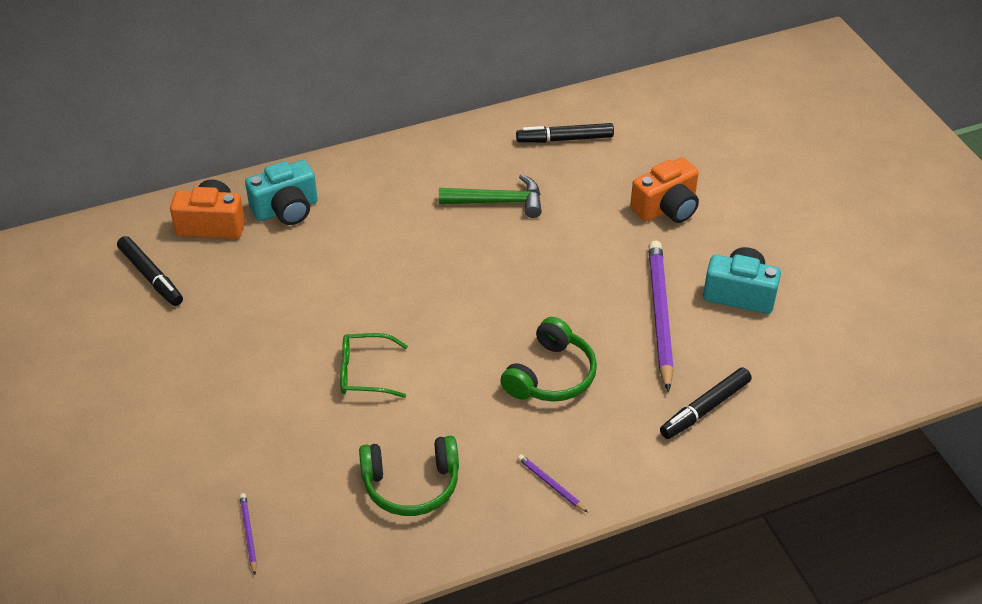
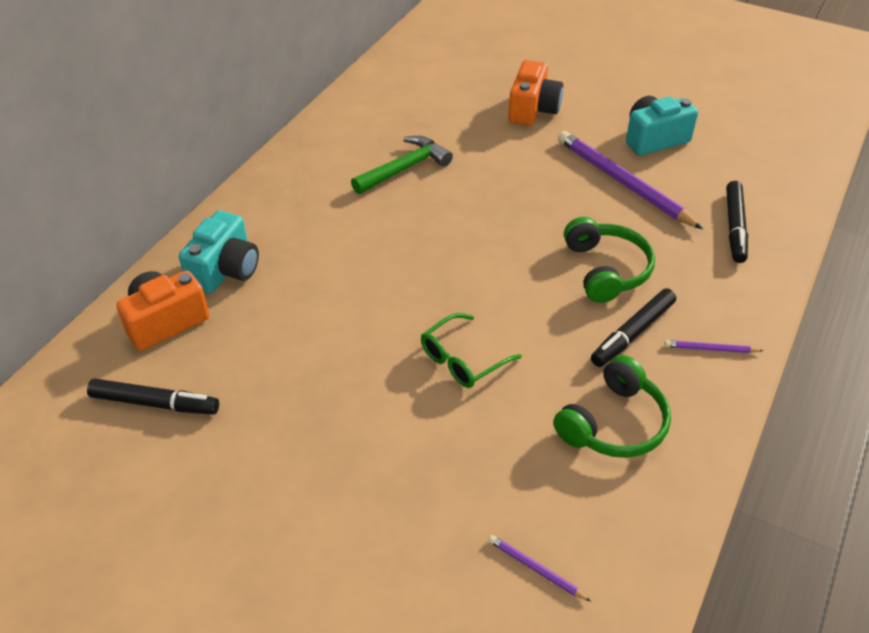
camera: 40 degrees left, 0 degrees up
(565, 139) = (399, 100): black marker -> black marker (632, 333)

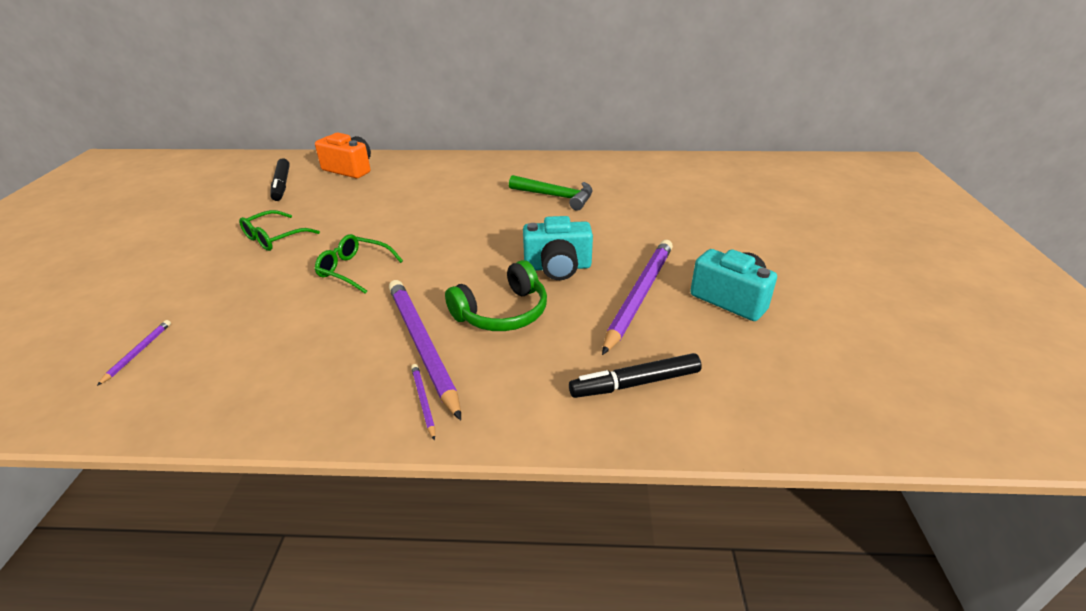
camera: 65 degrees right, 10 degrees down
(225, 270) = (404, 172): turquoise camera -> turquoise camera (557, 267)
(330, 425) = (274, 238): none -> green glasses
(533, 109) = (695, 227): orange camera -> none
(614, 423) = (301, 359): green headphones -> none
(632, 333) = (422, 346): black marker -> purple pencil

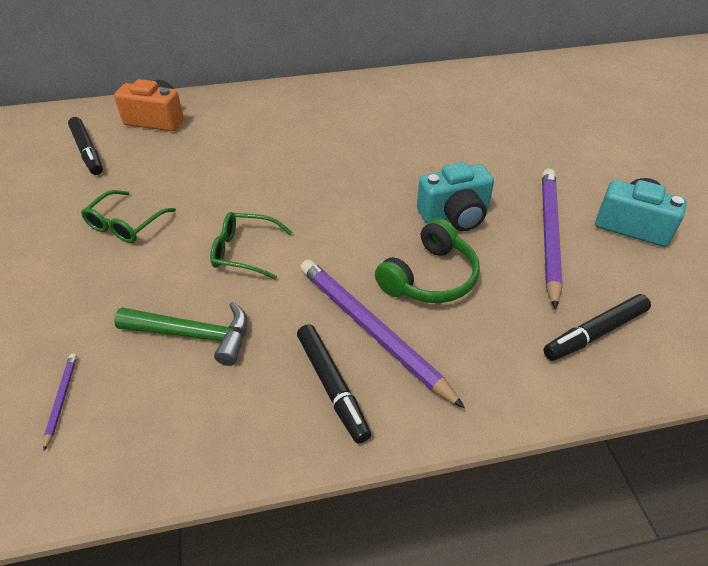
camera: 15 degrees left, 10 degrees up
(358, 382) = (332, 386): none -> black marker
(423, 401) = (410, 393): purple pencil -> none
(556, 197) = (406, 128): green hammer -> green hammer (194, 335)

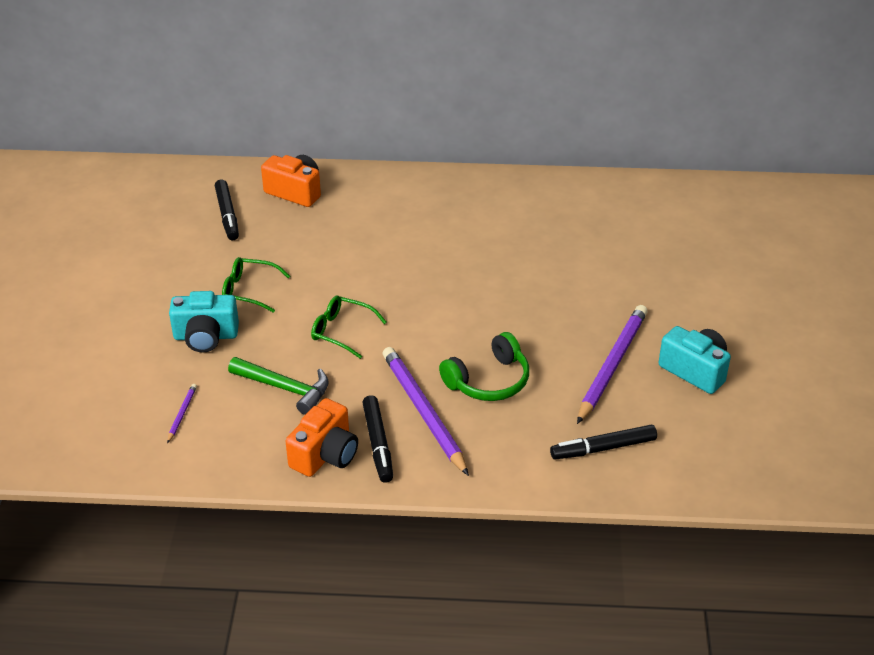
camera: 15 degrees right, 5 degrees down
(125, 225) = (249, 290): green glasses -> green glasses turned 60 degrees clockwise
(269, 417) = (325, 454): none -> orange camera
(454, 215) = (536, 332): turquoise camera -> turquoise camera (206, 336)

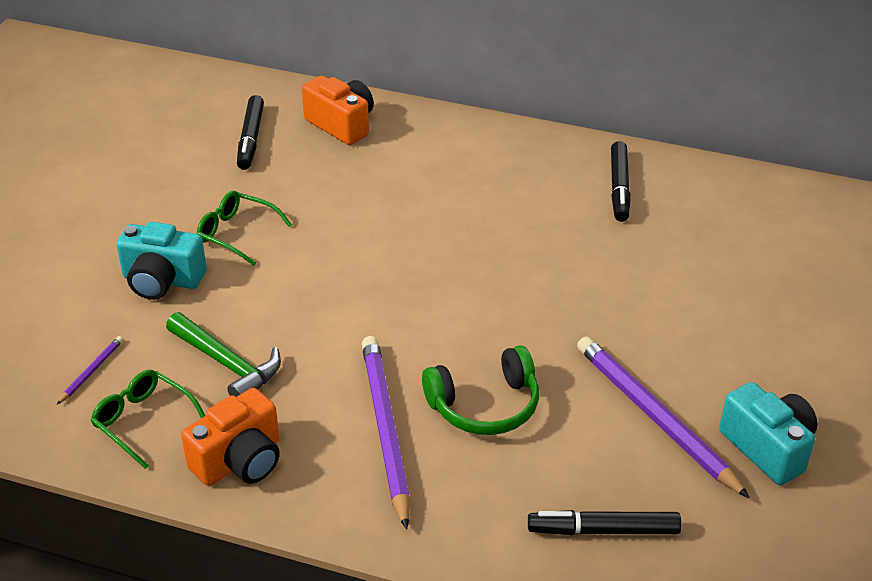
camera: 15 degrees right, 0 degrees up
(341, 331) = (326, 305): green glasses -> green glasses (143, 421)
(378, 444) = (311, 460): black marker -> black marker (619, 188)
(612, 365) = (656, 418): purple pencil -> purple pencil turned 75 degrees counterclockwise

